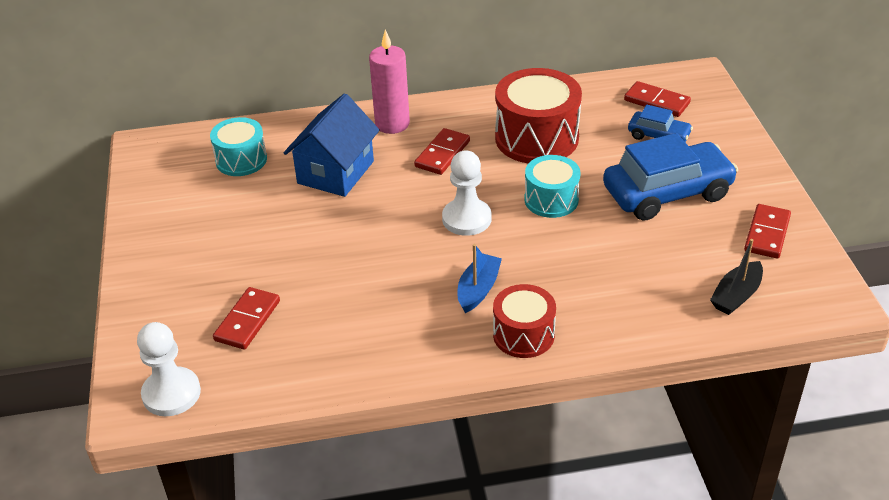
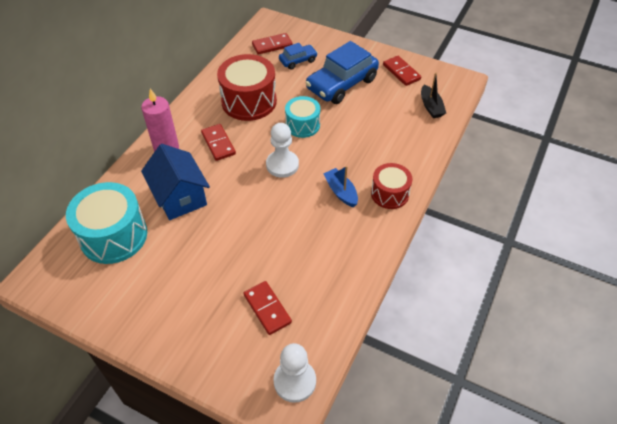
camera: 55 degrees left, 10 degrees up
(241, 160) = (113, 236): turquoise drum -> turquoise drum, size x1.65
(667, 193) = (341, 84): blue car -> blue car turned 150 degrees counterclockwise

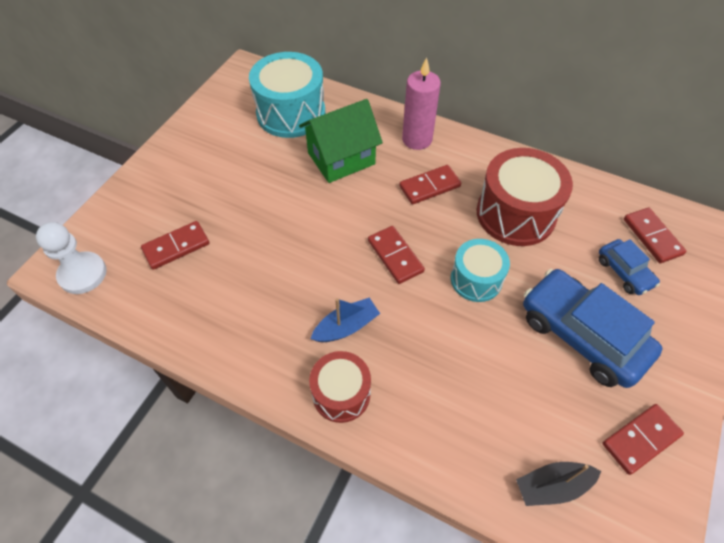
camera: 90 degrees right, 5 degrees up
(180, 197) = (341, 158): blue house -> green house
(282, 165) = (395, 256): white pawn -> red domino

